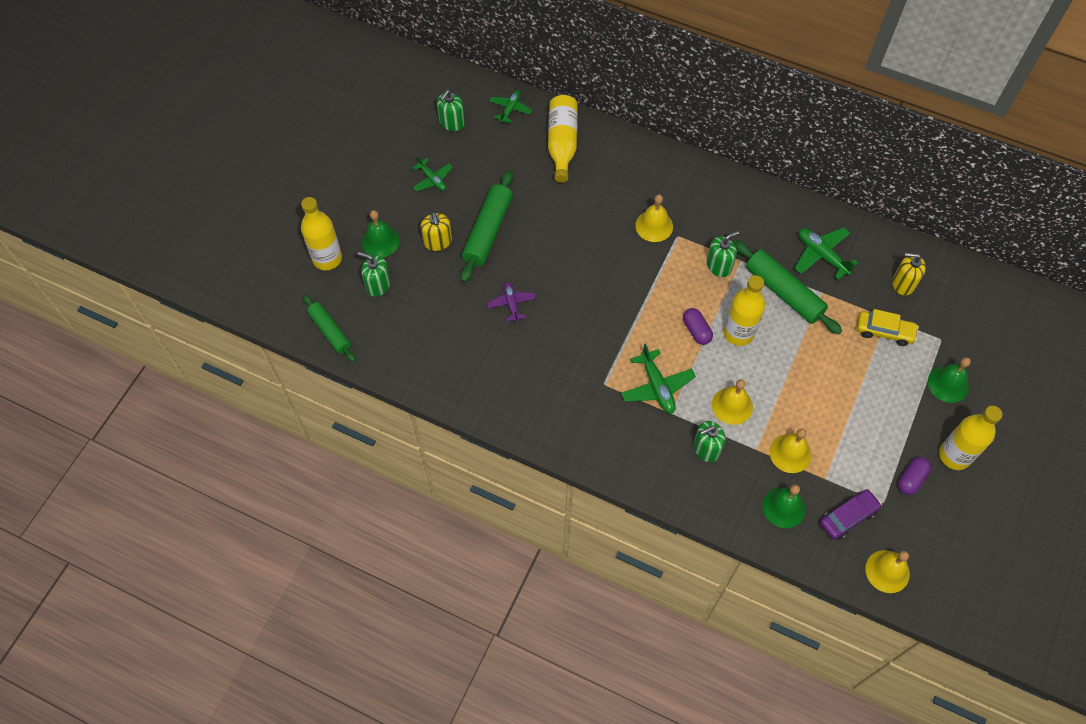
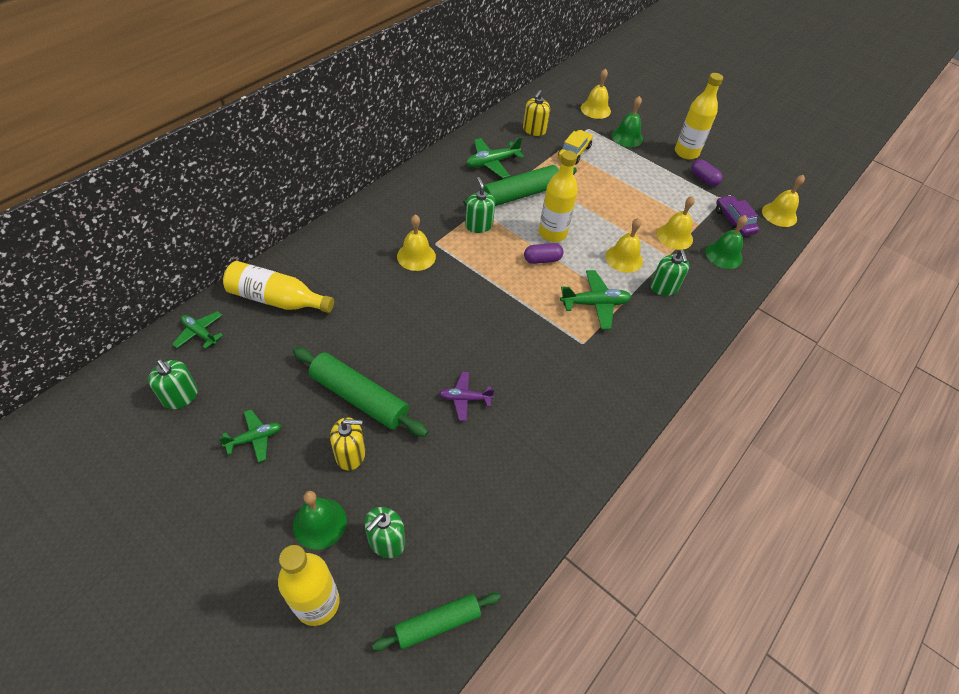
camera: 80 degrees left, 10 degrees down
(985, 341) = (595, 109): none -> yellow bell

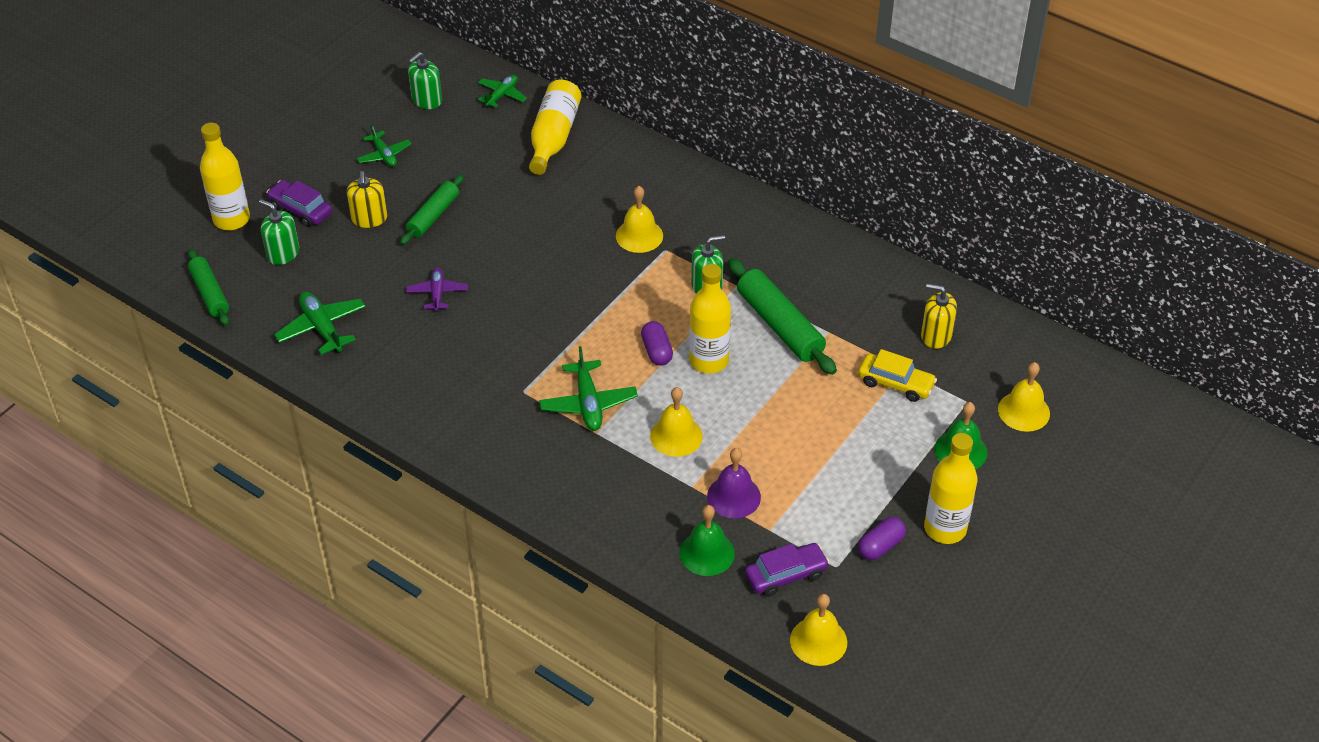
camera: 90 degrees right, 5 degrees down
(319, 523) = (301, 210): green bell -> purple car
(359, 397) = (433, 216): green rolling pin -> green rolling pin, size x0.65
(492, 163) = (840, 292): green plane -> green plane (322, 328)
(664, 287) = (629, 477): green soap dispenser -> none
(674, 236) = (733, 496): yellow bell -> purple bell

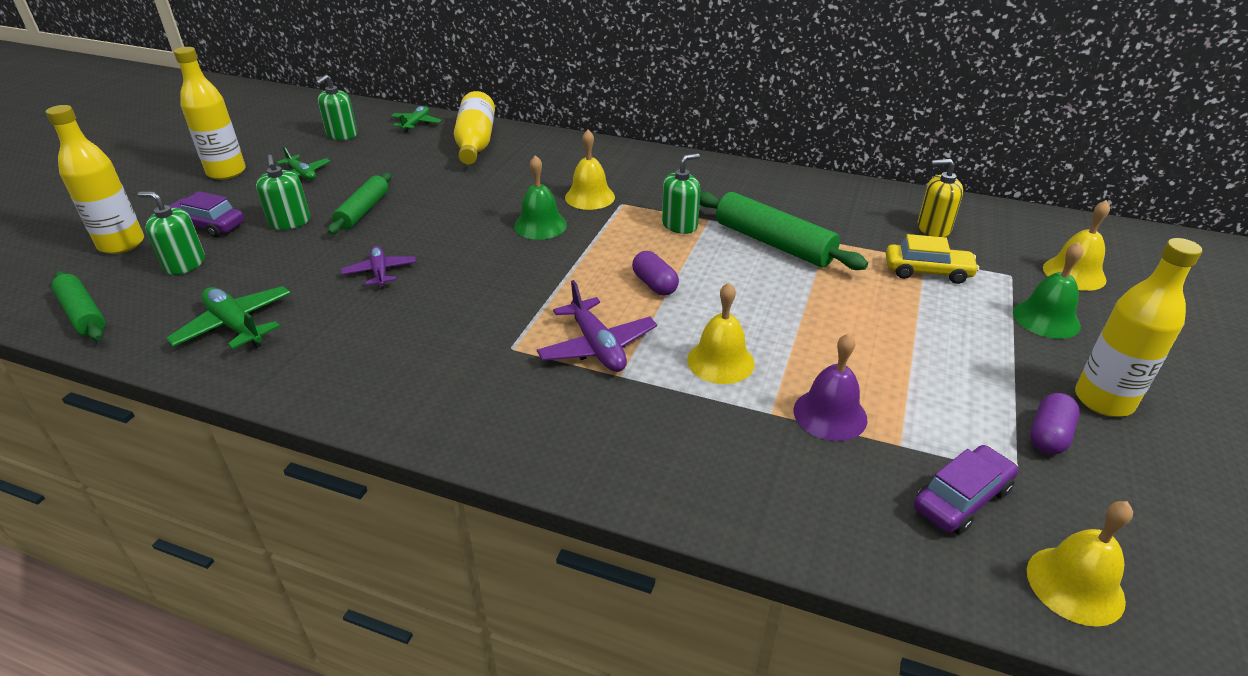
camera: 15 degrees left, 10 degrees down
(369, 219) = (290, 222): yellow soap dispenser -> green soap dispenser
(588, 403) = (597, 346): green plane -> purple plane
(707, 553) = (839, 492): green bell -> green bell (540, 225)
(708, 360) = (717, 284): yellow bottle -> yellow bottle (226, 172)

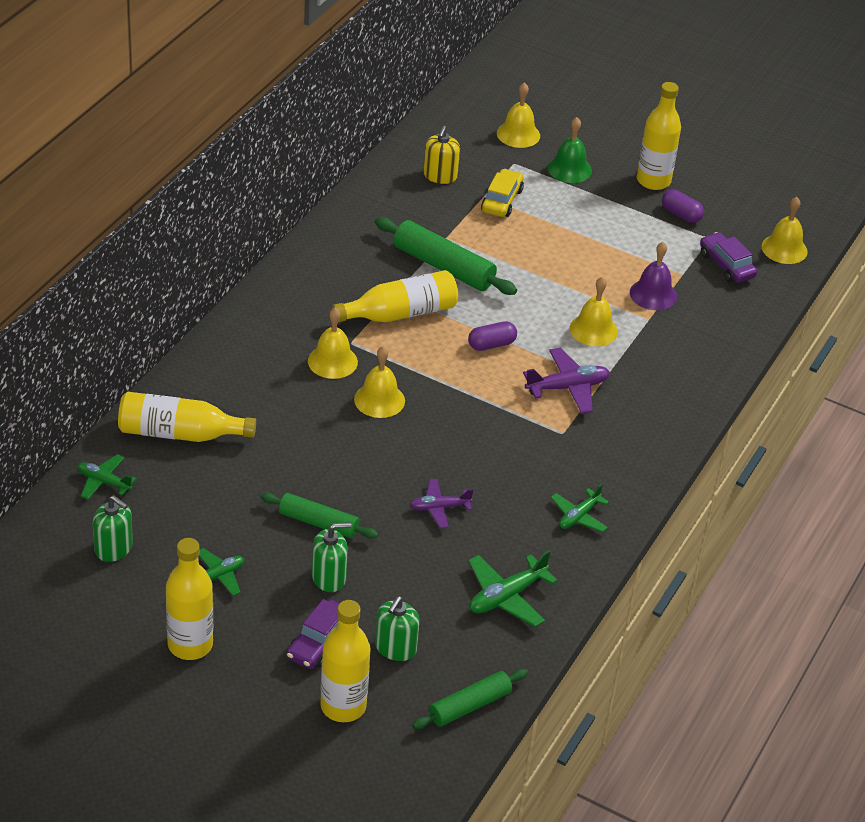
camera: 85 degrees left, 5 degrees up
(360, 371) = (579, 516): none -> green plane
(540, 225) = (379, 400): green bell -> yellow bell
(679, 225) = (400, 313): green soap dispenser -> yellow bottle
(773, 243) = (443, 267): green rolling pin -> green rolling pin turned 75 degrees clockwise

